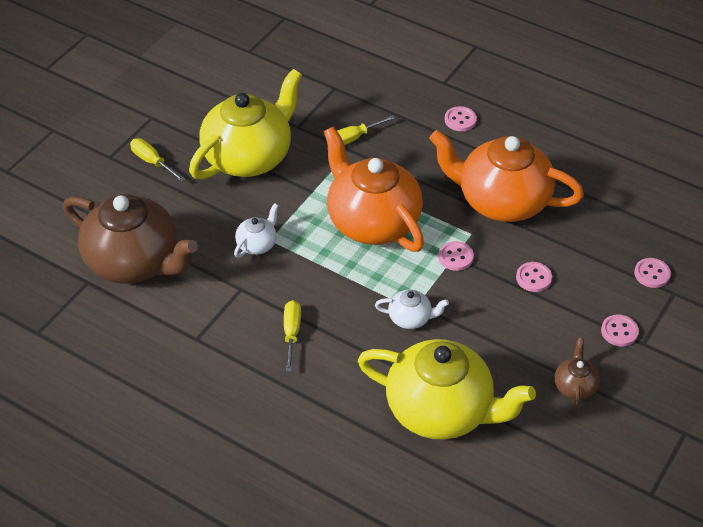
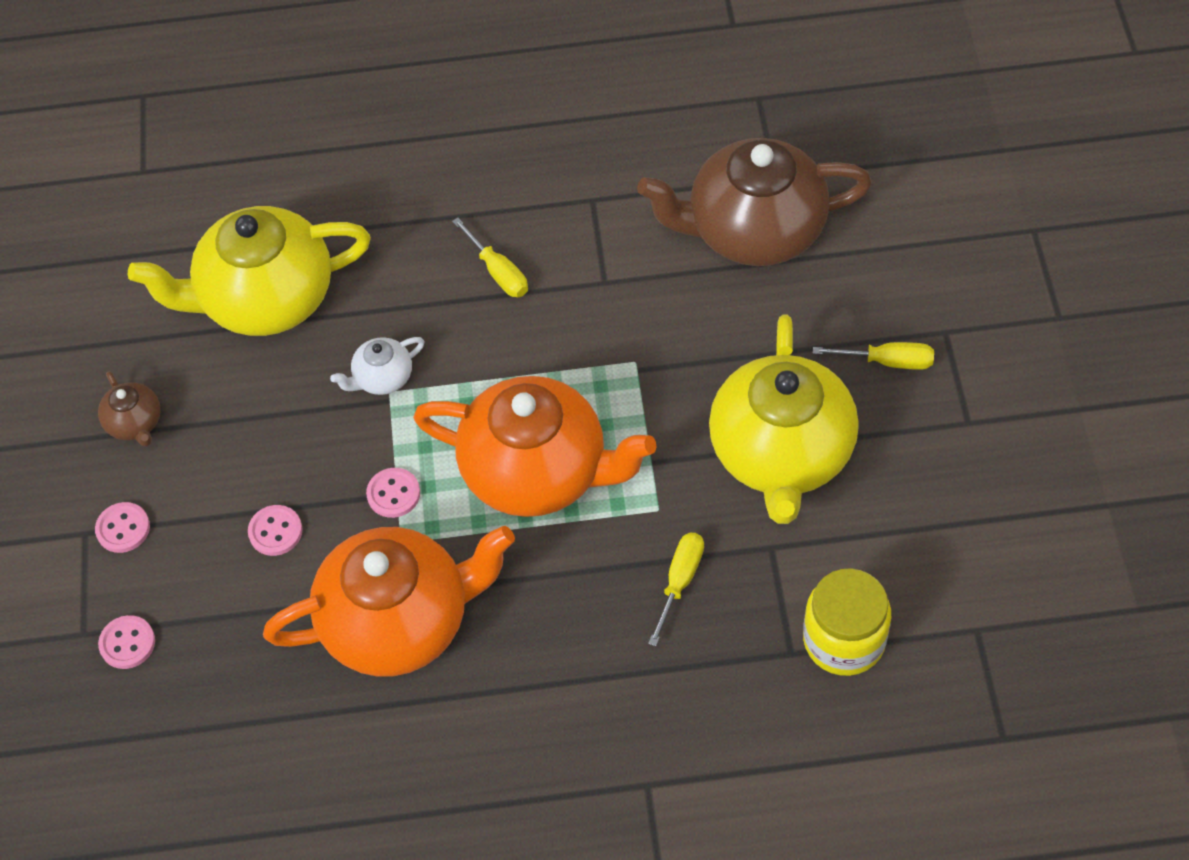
camera: 145 degrees right, 10 degrees up
(257, 244) = (643, 345): white teapot -> none
(307, 79) = (844, 640): none -> yellow jar
(460, 120) = (564, 726): pink button -> none

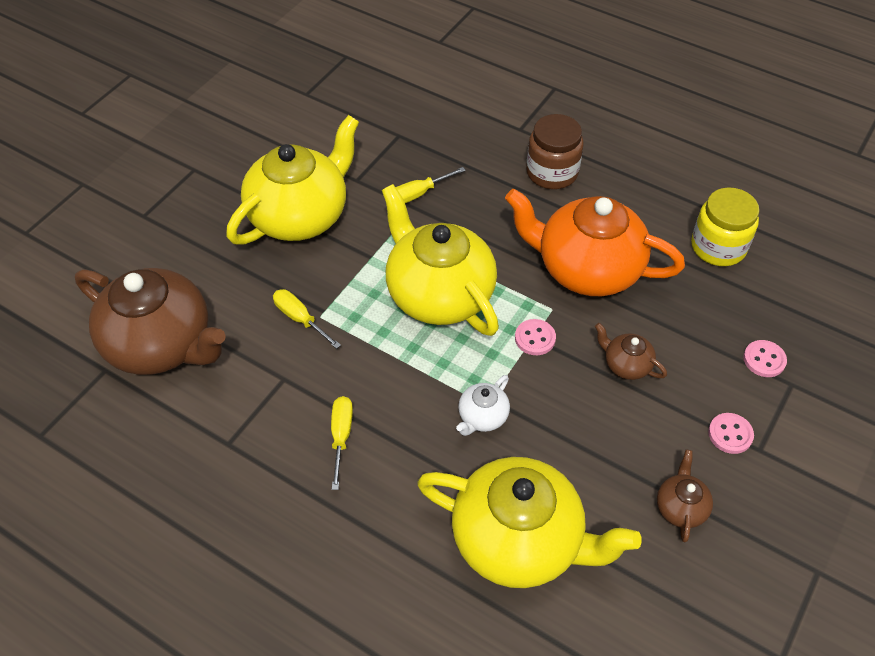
camera: 145 degrees left, 5 degrees down
(275, 531) = (626, 365): pink button -> brown teapot
(382, 378) = (482, 417): white teapot -> white teapot turned 120 degrees clockwise
(537, 471) = (439, 294): orange teapot -> yellow teapot
(547, 739) = (552, 172): none -> brown jar
(844, 640) = (369, 125): yellow jar -> yellow jar (718, 247)
(887, 361) = (191, 222): yellow screwdriver -> yellow screwdriver (300, 319)

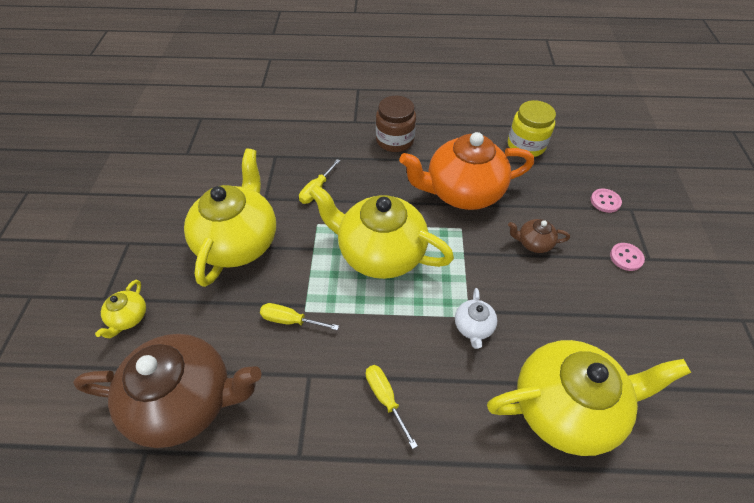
camera: 30 degrees left, 0 degrees up
(155, 244) = (129, 317): none -> yellow teapot
(535, 338) = (465, 253): pink button -> none
(680, 507) = (639, 322): brown teapot -> none

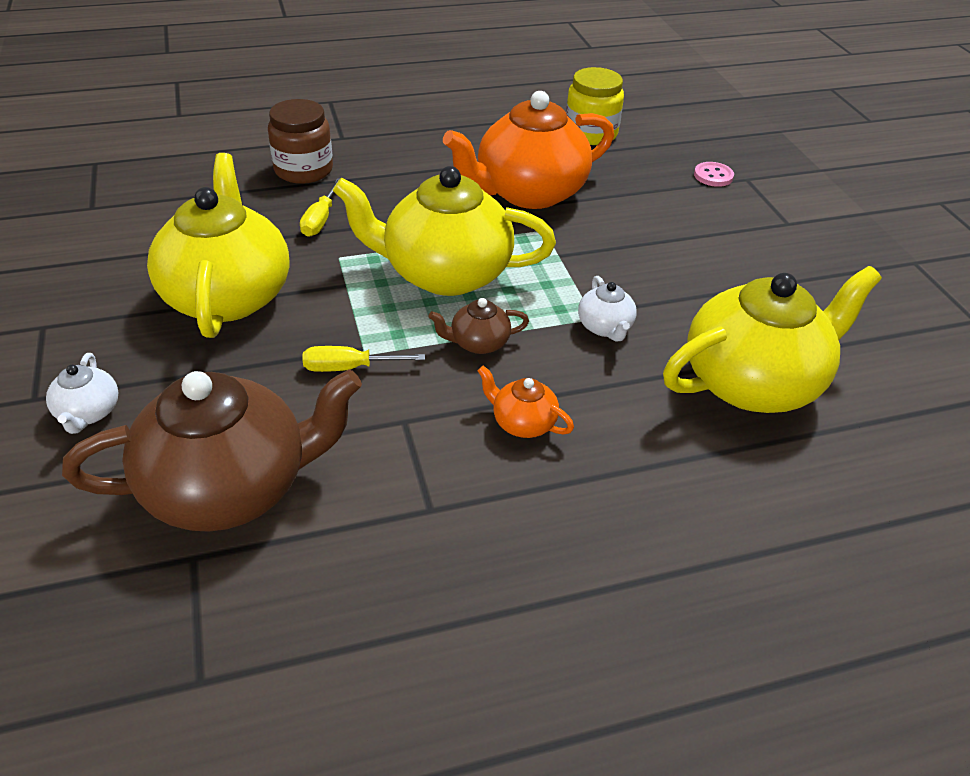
camera: 20 degrees left, 10 degrees down
(129, 317) = (88, 413): yellow teapot -> white teapot
(385, 399) = (523, 423): yellow screwdriver -> orange teapot
(395, 140) = (410, 151): brown jar -> brown jar (303, 170)
(533, 243) = (644, 230): brown teapot -> brown teapot (478, 343)
(626, 257) = (761, 226): pink button -> none

